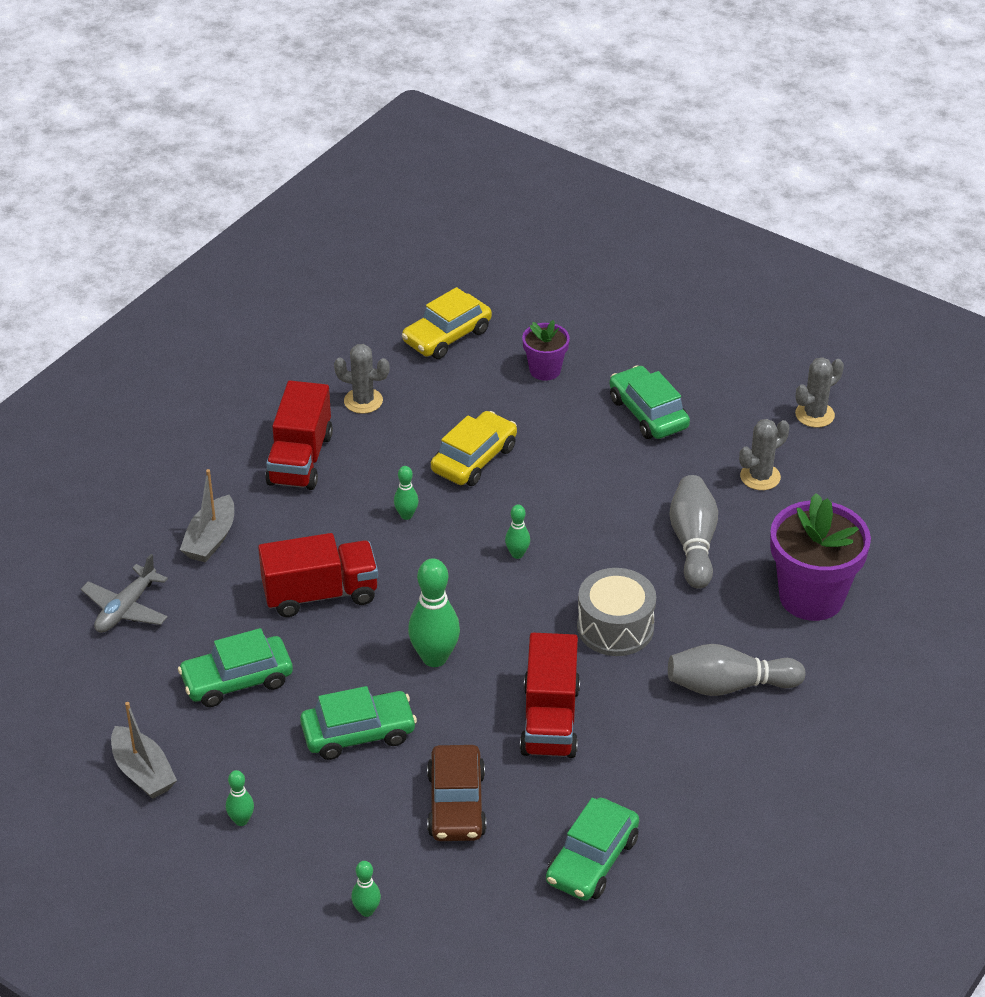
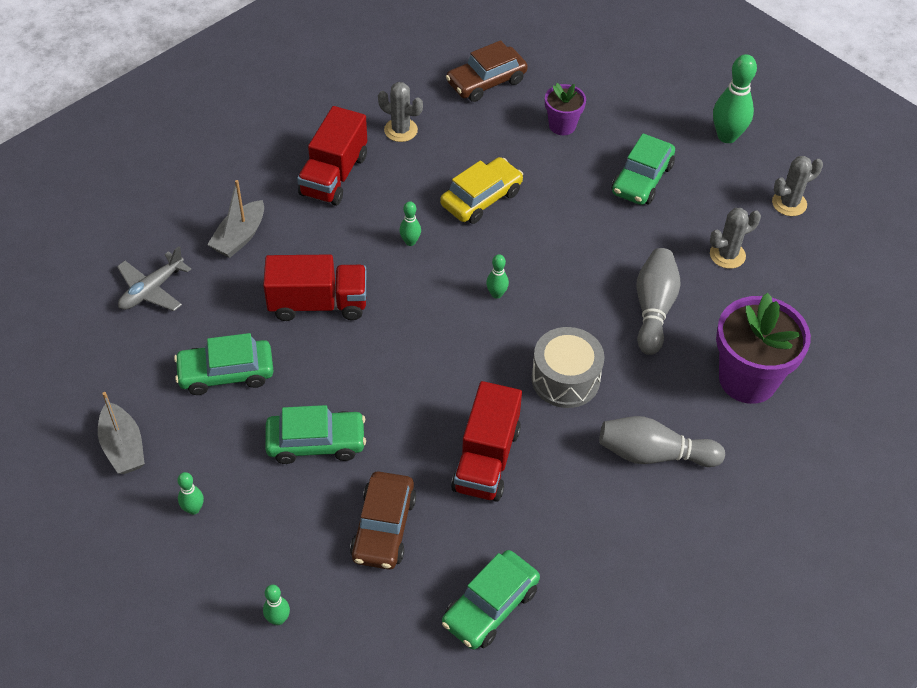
camera: 10 degrees right, 10 degrees up
(434, 658) = (400, 381): green bowling pin -> green bowling pin (727, 136)
(447, 336) = (486, 82): yellow car -> brown car
(648, 413) = (642, 179): green car -> green car turned 135 degrees counterclockwise

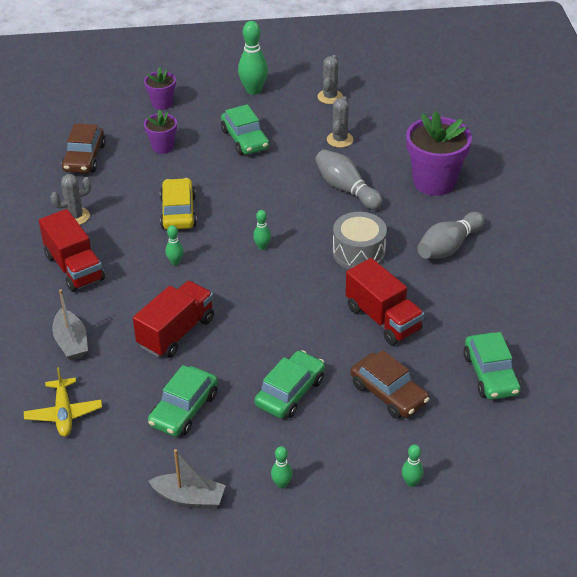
camera: 50 degrees left, 10 degrees down
(152, 290) = (64, 413): grey plane -> yellow plane
(625, 82) = (162, 103): none -> purple flower pot

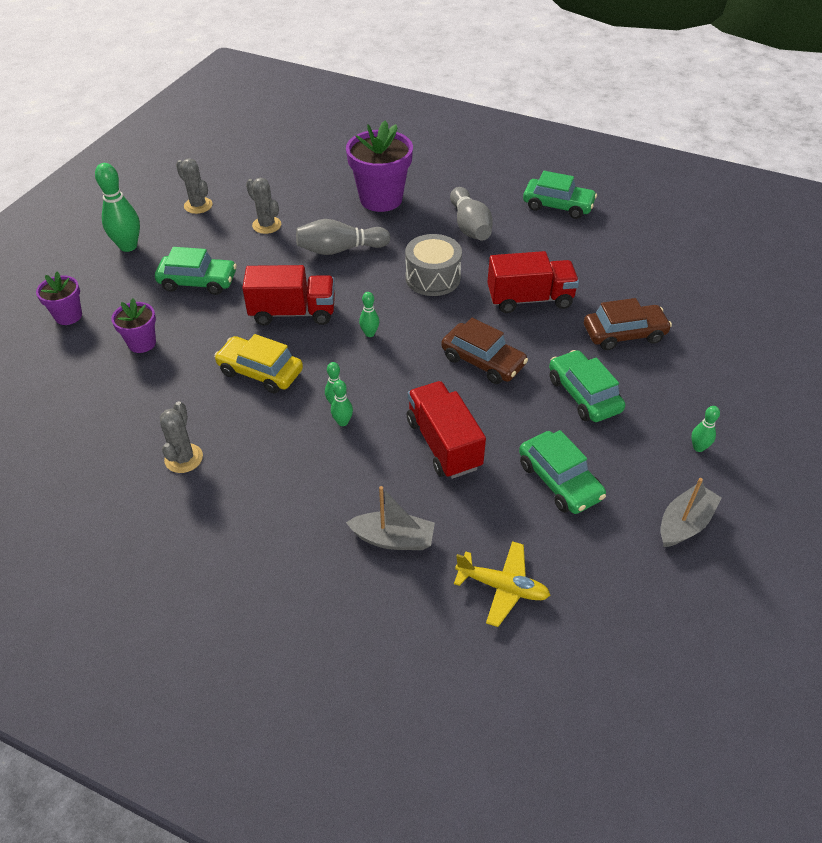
camera: 60 degrees left, 5 degrees up
(74, 268) = (271, 491): red truck -> red truck (293, 312)
(84, 158) = (88, 412): brown car -> brown car (483, 361)
(411, 482) = (736, 364): green bowling pin -> green bowling pin (342, 422)
(490, 374) = (637, 269): green car -> green car (558, 206)

